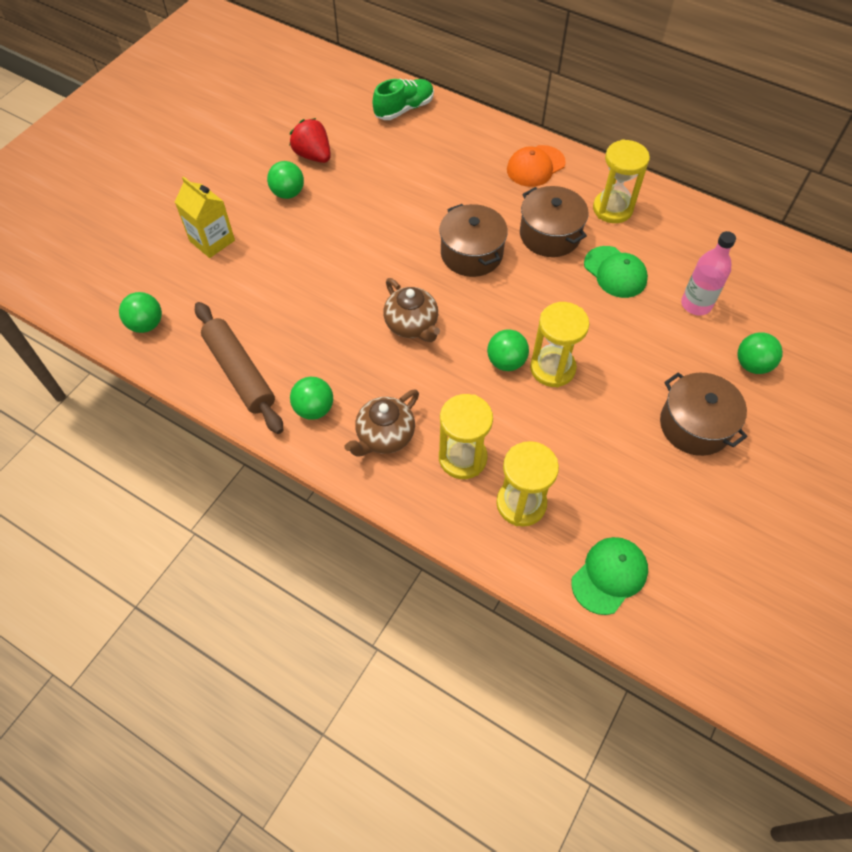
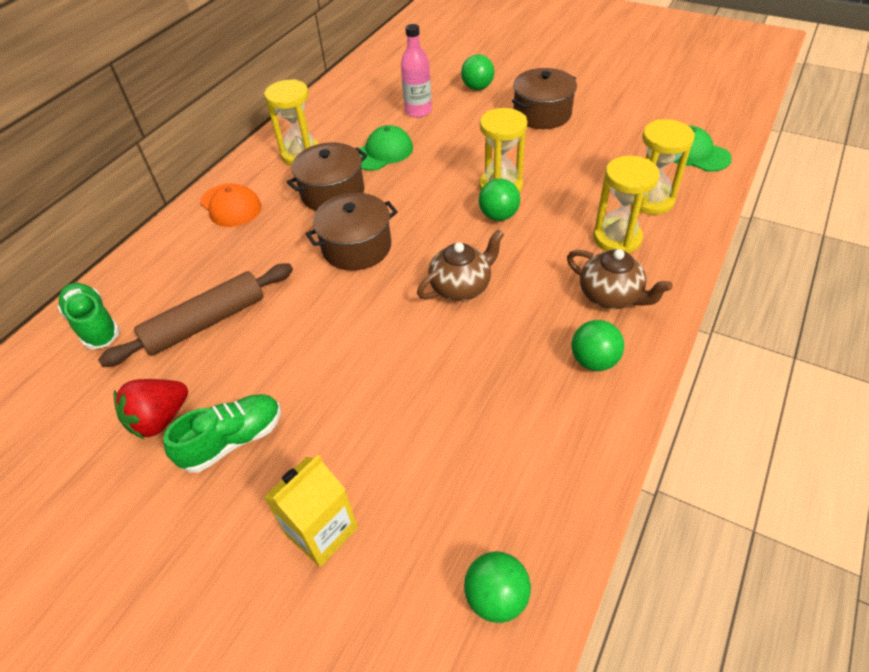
camera: 90 degrees left, 10 degrees down
(240, 372) = (559, 447): brown rolling pin -> brown rolling pin (206, 322)
(288, 193) = (233, 440): green ball -> green shoe

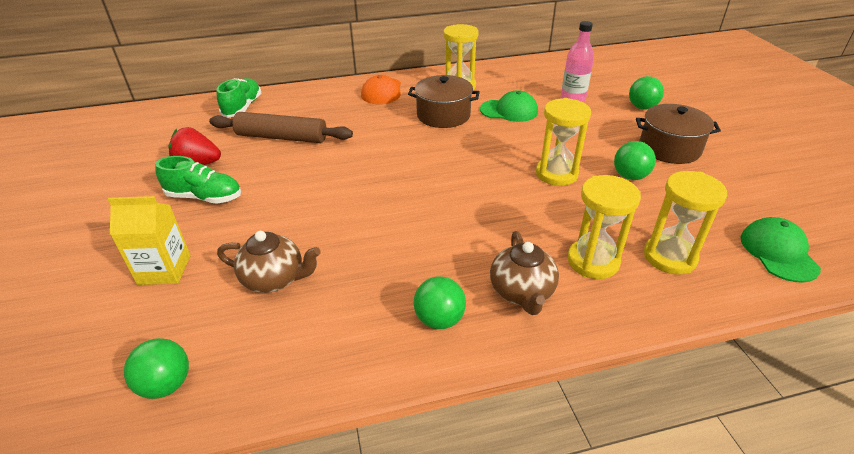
camera: 45 degrees right, 10 degrees down
(356, 247) = (409, 150): brown pot -> none
(461, 287) = (430, 212): brown teapot -> brown teapot (274, 279)
(498, 216) = (525, 189): green ball -> green ball (630, 176)

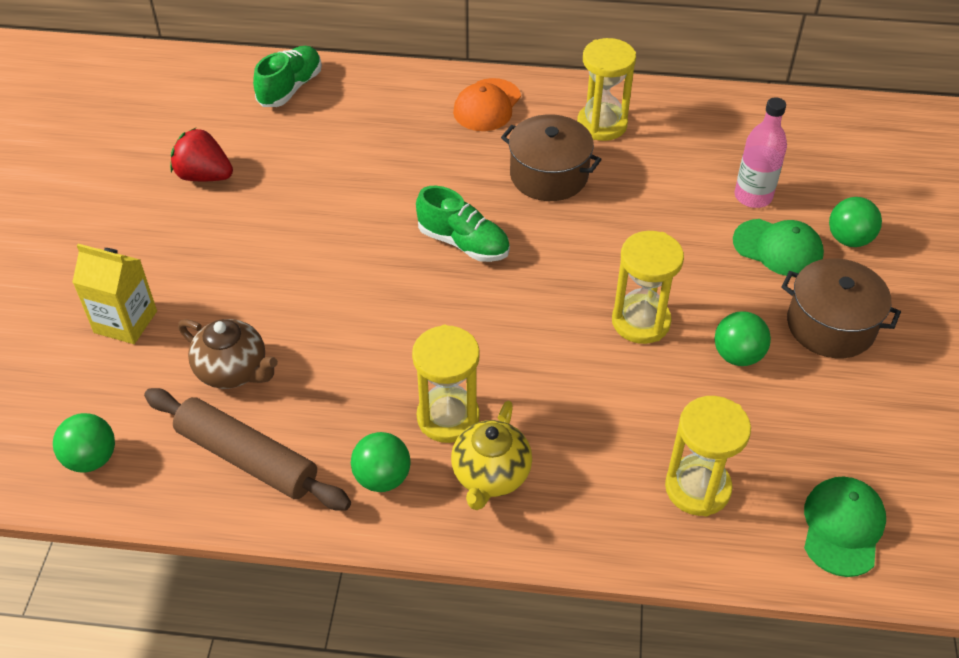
camera: 20 degrees right, 10 degrees up
(204, 197) = (196, 231): green shoe -> green shoe (463, 243)
(282, 137) = (320, 157): brown rolling pin -> brown rolling pin (247, 458)
(509, 110) = (646, 192): green cap -> green cap (778, 248)
(522, 292) = (490, 475): brown teapot -> yellow teapot
(593, 261) = (599, 463): yellow hourglass -> yellow hourglass (448, 417)

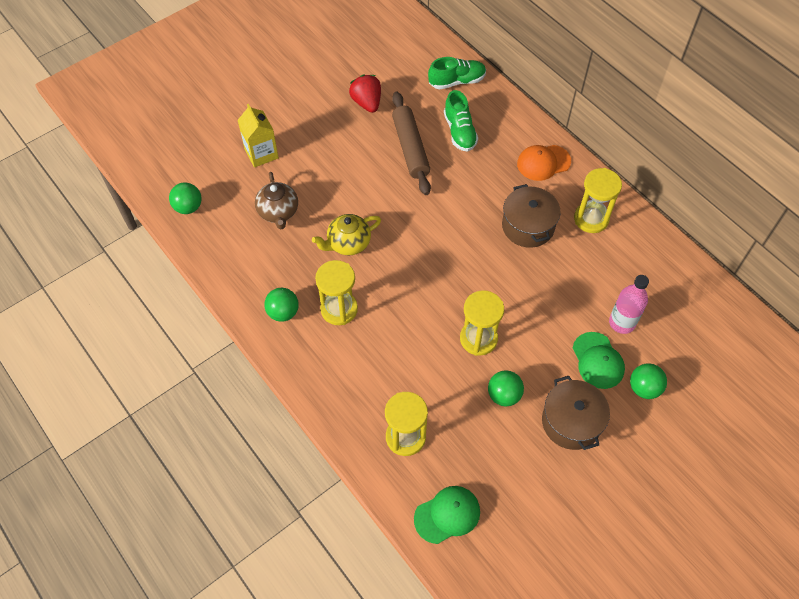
camera: 45 degrees right, 10 degrees up
(247, 458) = (242, 257): brown rolling pin -> brown rolling pin (410, 148)
(463, 243) = (443, 230): green shoe -> green shoe (459, 132)
(490, 475) = (326, 351): yellow teapot -> yellow teapot (348, 243)

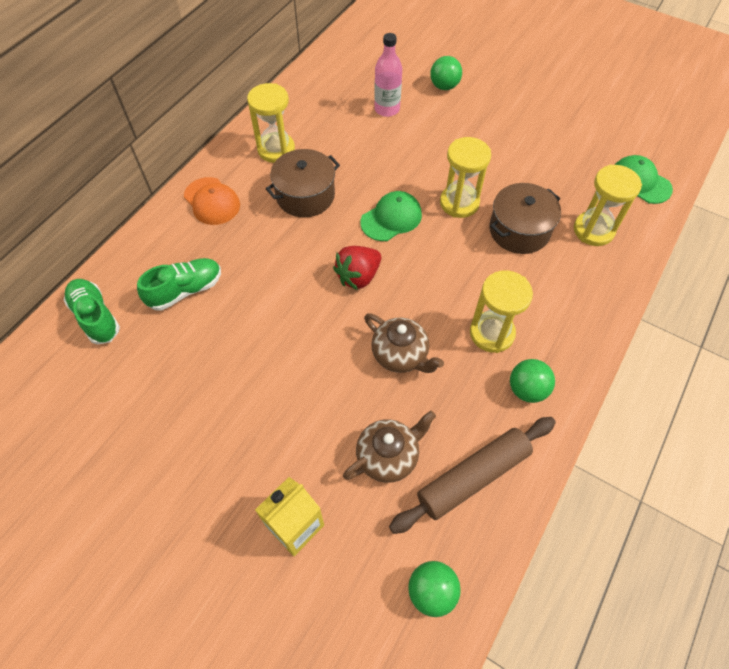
camera: 110 degrees left, 0 degrees up
(348, 243) = (400, 355): yellow teapot -> brown teapot
(367, 103) = (158, 414): red strawberry -> red strawberry (358, 276)
(410, 148) = (227, 335): brown rolling pin -> brown rolling pin (473, 477)
(504, 395) = (506, 171): green ball -> none
(571, 422) = (503, 123): brown pot -> brown pot (519, 230)
(598, 360) = (434, 117): green cap -> green cap (391, 218)

